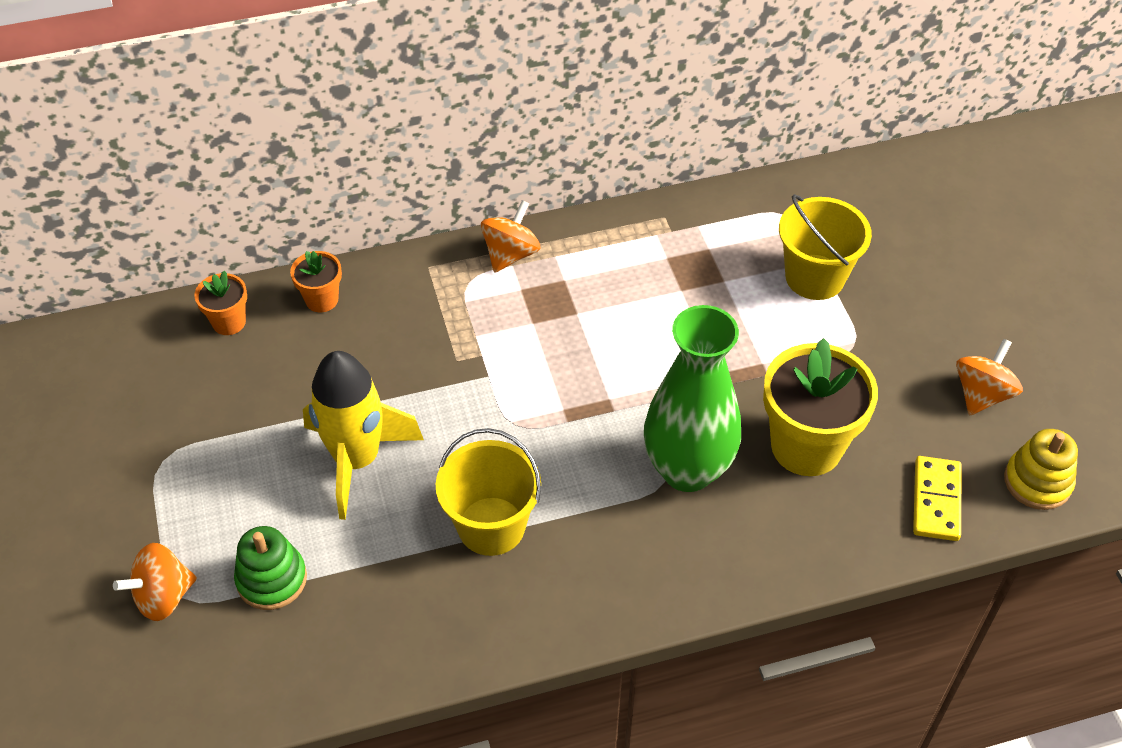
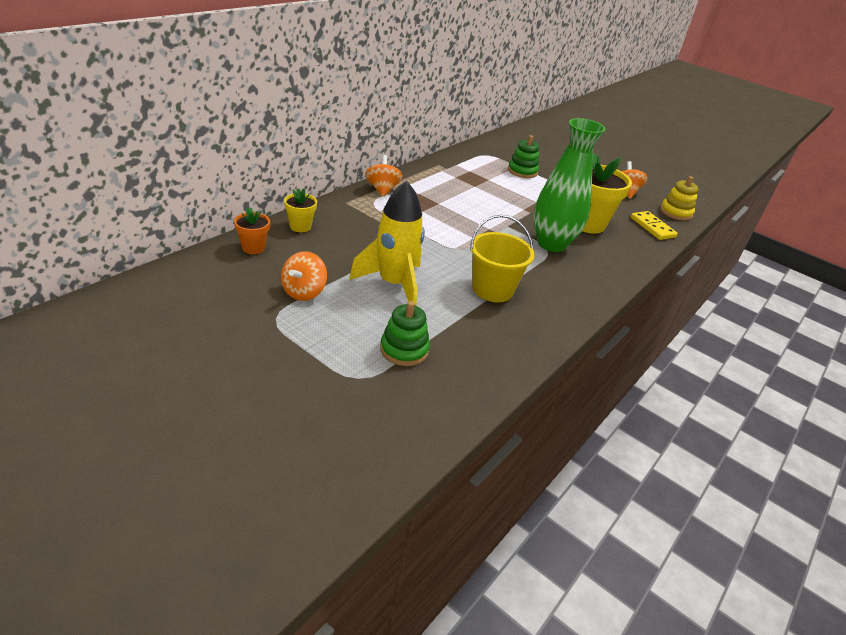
camera: 40 degrees left, 15 degrees down
(163, 596) = (346, 382): orange spinning top -> orange spinning top (304, 292)
(322, 299) = (300, 226): orange flower pot -> yellow flower pot
(815, 277) = (522, 171): yellow bucket -> green stacking toy

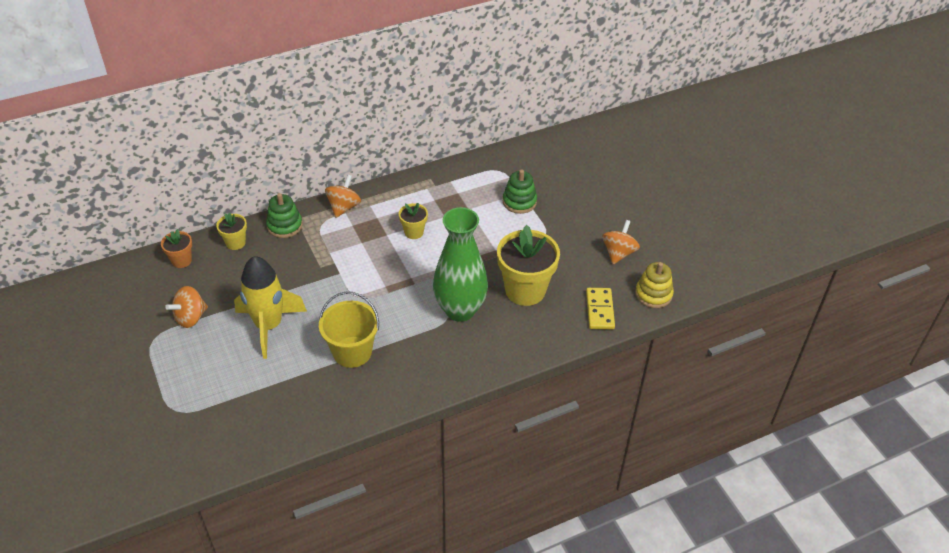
camera: 30 degrees right, 10 degrees up
(404, 350) = (228, 395): green stacking toy -> green stacking toy (284, 226)
(460, 199) = (414, 232): none -> yellow flower pot

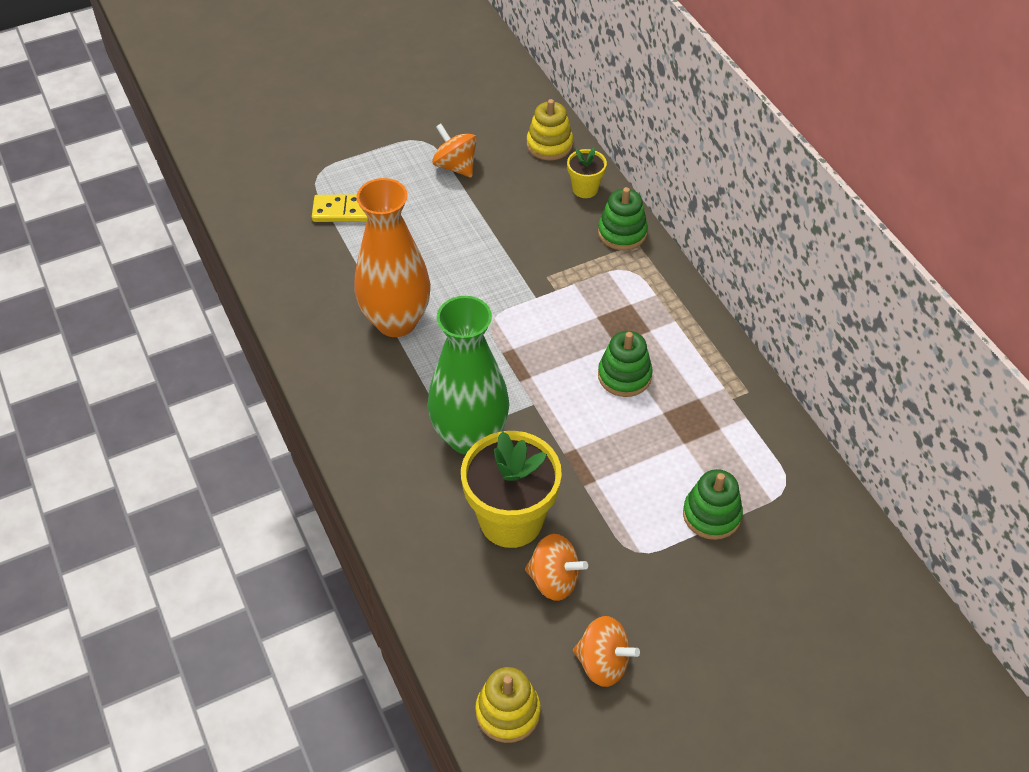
camera: 90 degrees right, 5 degrees up
(181, 260) = (549, 145): orange flower pot -> yellow stacking toy
(269, 326) = (441, 237): yellow rocket -> none
(344, 207) = (667, 292): orange spinning top -> orange spinning top (554, 580)
(352, 352) = (396, 321): yellow bucket -> orange vase
(414, 232) = (624, 376): yellow flower pot -> green stacking toy
(600, 310) = (471, 625): yellow domino -> yellow domino (346, 211)

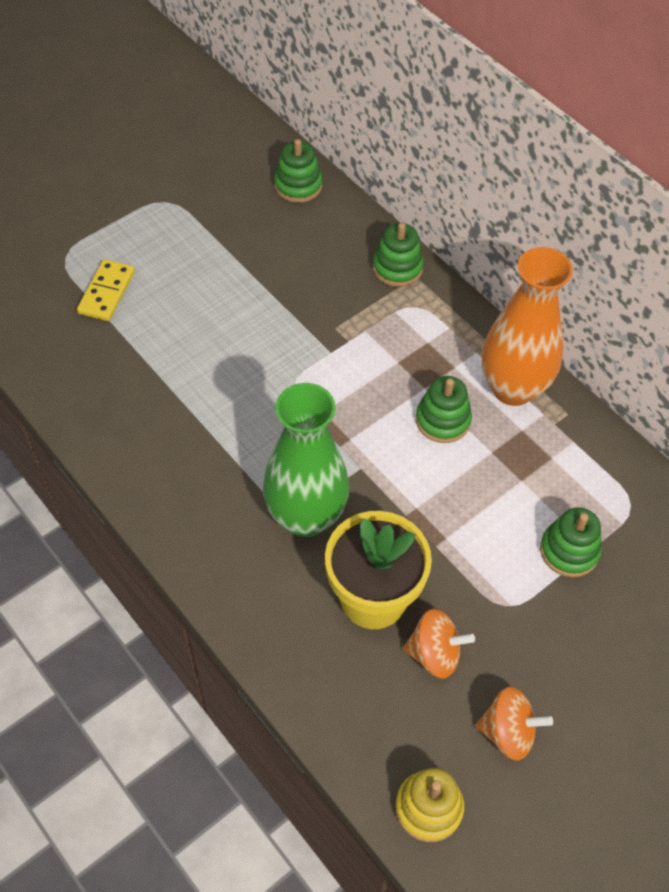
camera: 15 degrees left, 5 degrees up
(346, 211) = (107, 292): yellow domino -> yellow domino turned 60 degrees counterclockwise
(396, 321) = (194, 405): orange vase -> orange vase (513, 388)
(455, 166) = (208, 224): orange spinning top -> none
(549, 145) = (298, 185): yellow stacking toy -> green stacking toy
(585, 189) = (347, 227): yellow flower pot -> none

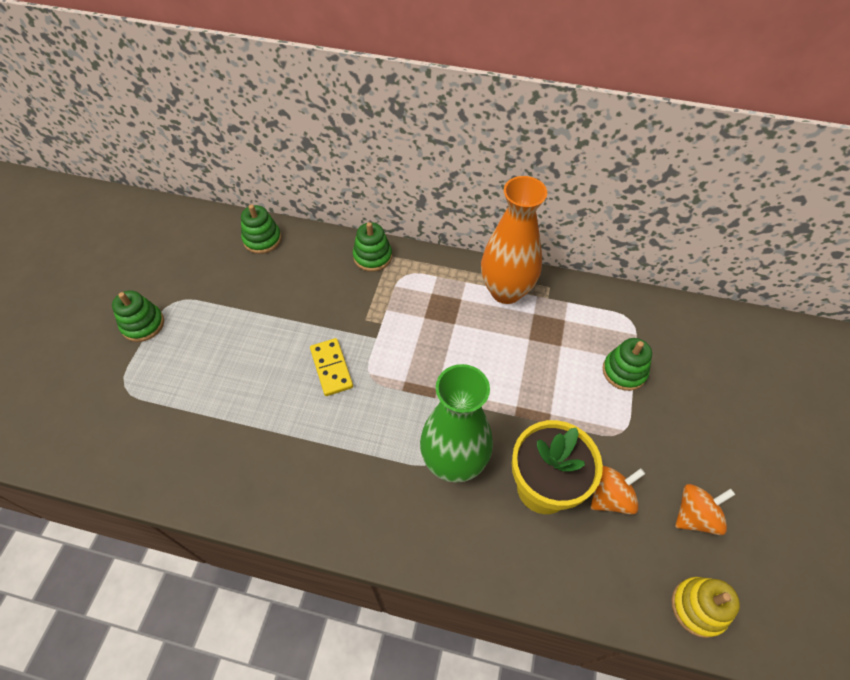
camera: 35 degrees left, 0 degrees up
(107, 292) = (179, 393): yellow domino -> yellow domino (331, 368)
(443, 420) = (483, 338): green stacking toy -> green stacking toy (143, 324)

